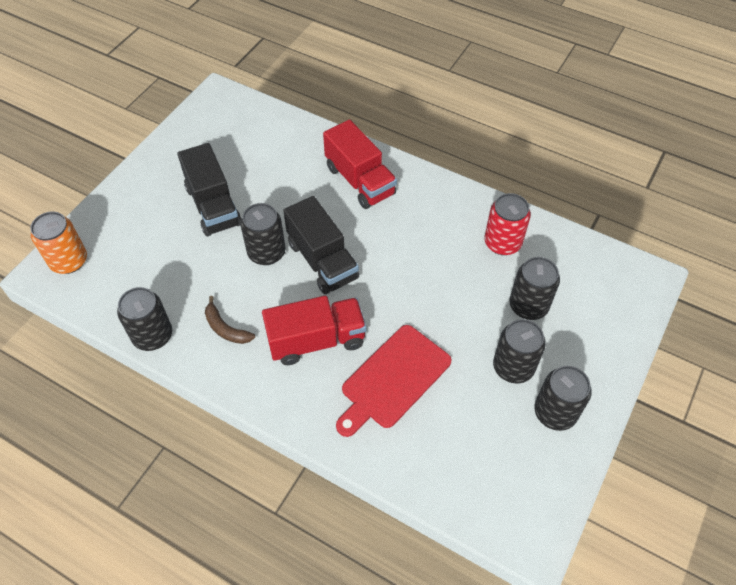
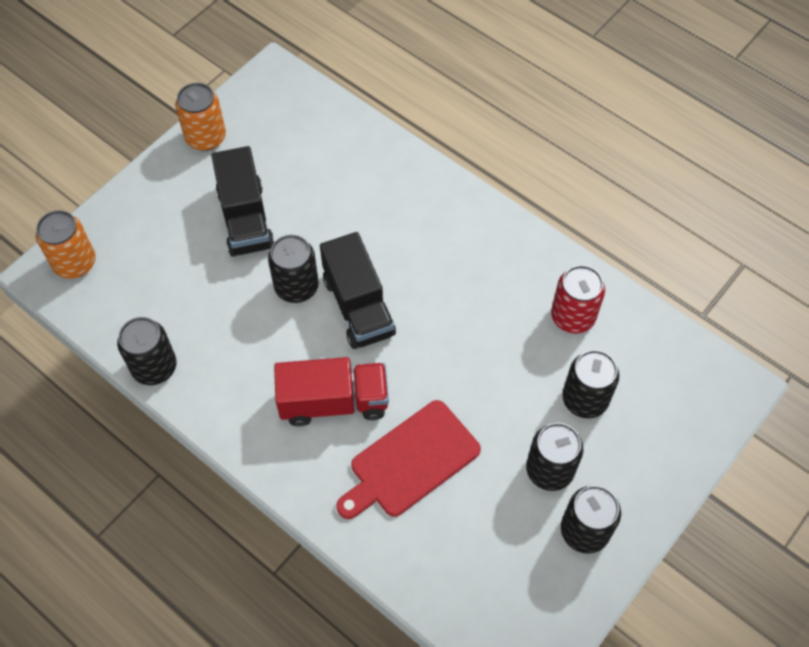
camera: 10 degrees right, 5 degrees up
(169, 149) = (206, 137): none -> orange can
(226, 328) = (235, 371): brown banana -> none
(360, 181) = (421, 211): red truck -> none

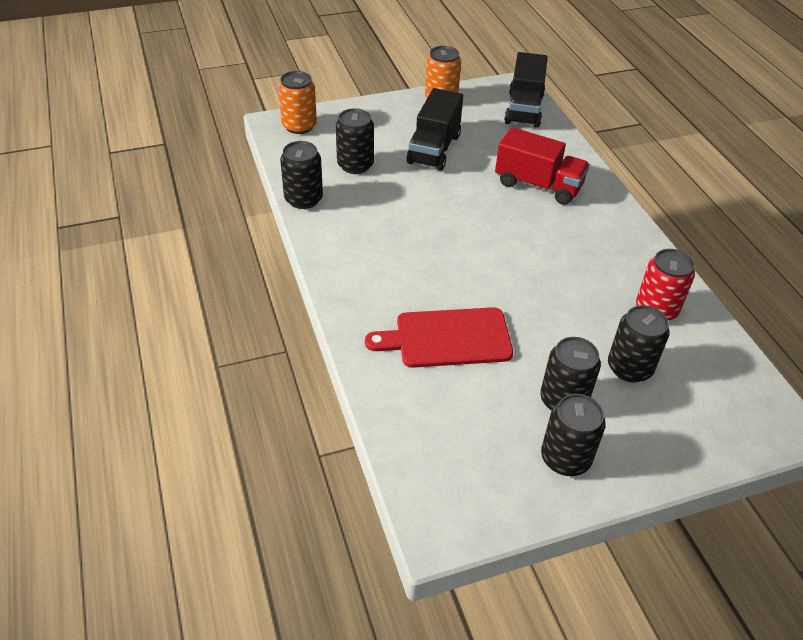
camera: 30 degrees right, 15 degrees down
(296, 287) = (441, 199): black can -> black can (355, 165)
(334, 402) = (415, 275): red truck -> red truck (538, 185)
(358, 306) = (479, 229): black truck -> black truck (524, 109)

